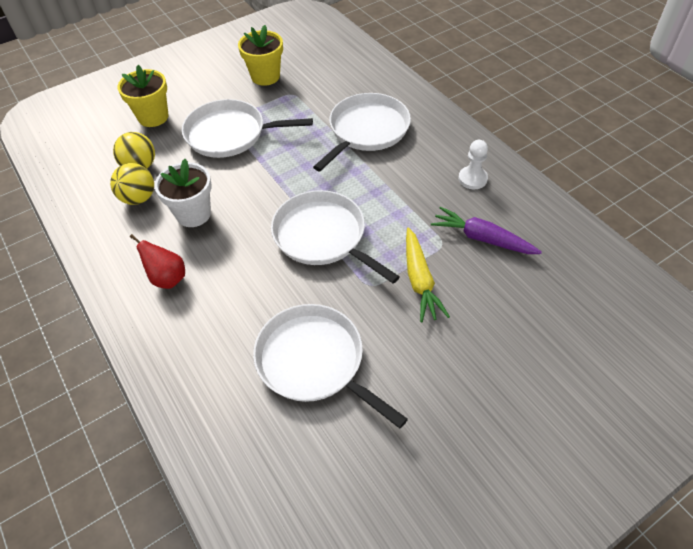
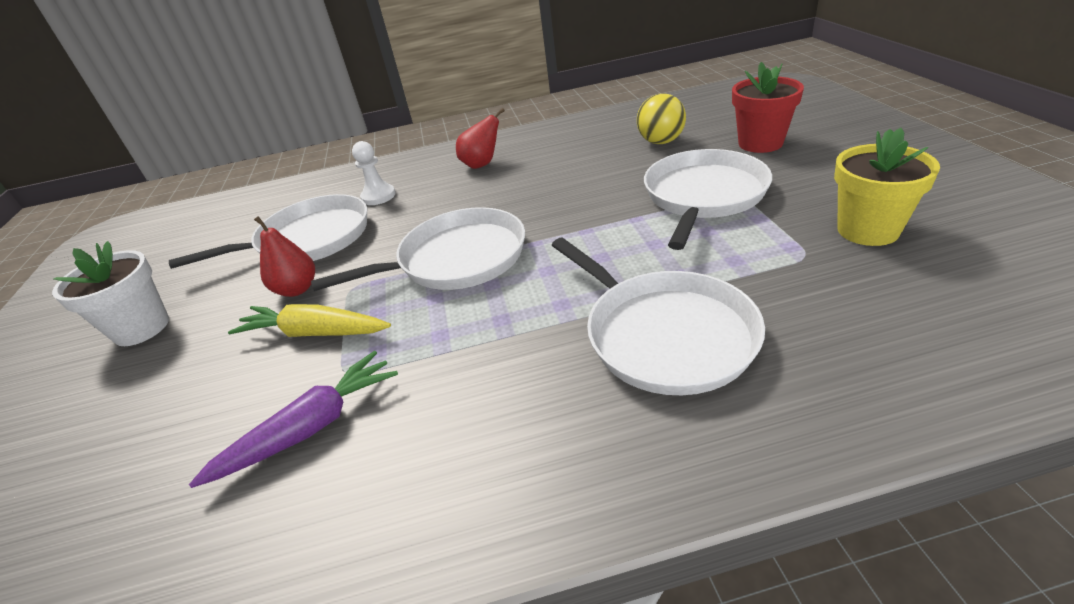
camera: 115 degrees right, 15 degrees down
(138, 198) = (606, 144): yellow ball -> none
(153, 117) = (760, 143): yellow flower pot -> red flower pot
(193, 214) = (560, 174): white flower pot -> white flower pot (142, 328)
(382, 323) = (297, 289): none -> red pear
(472, 179) = (446, 465): white pawn -> white pawn (378, 196)

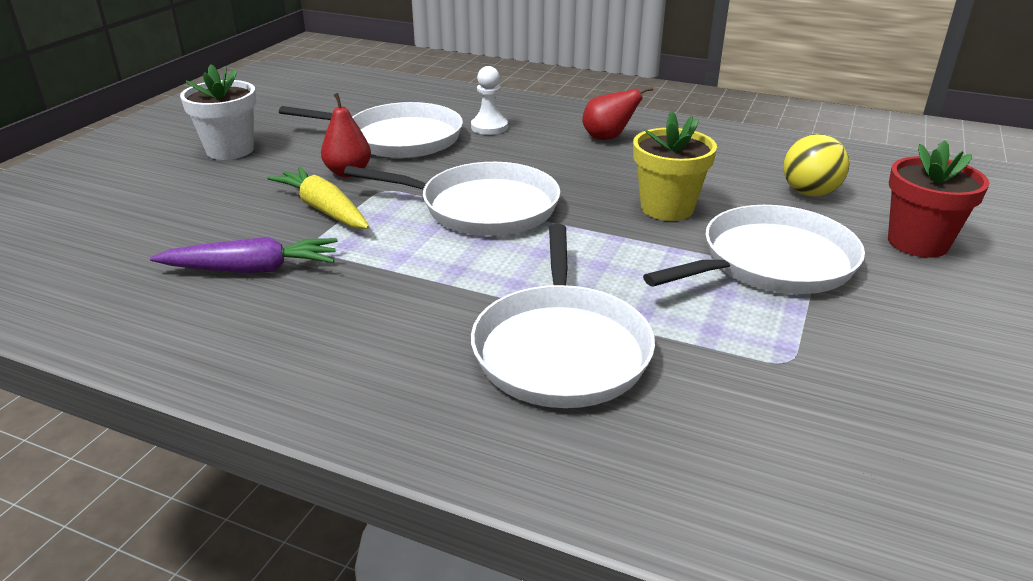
camera: 30 degrees right, 5 degrees down
(867, 230) = (892, 376): yellow flower pot -> yellow flower pot (667, 208)

